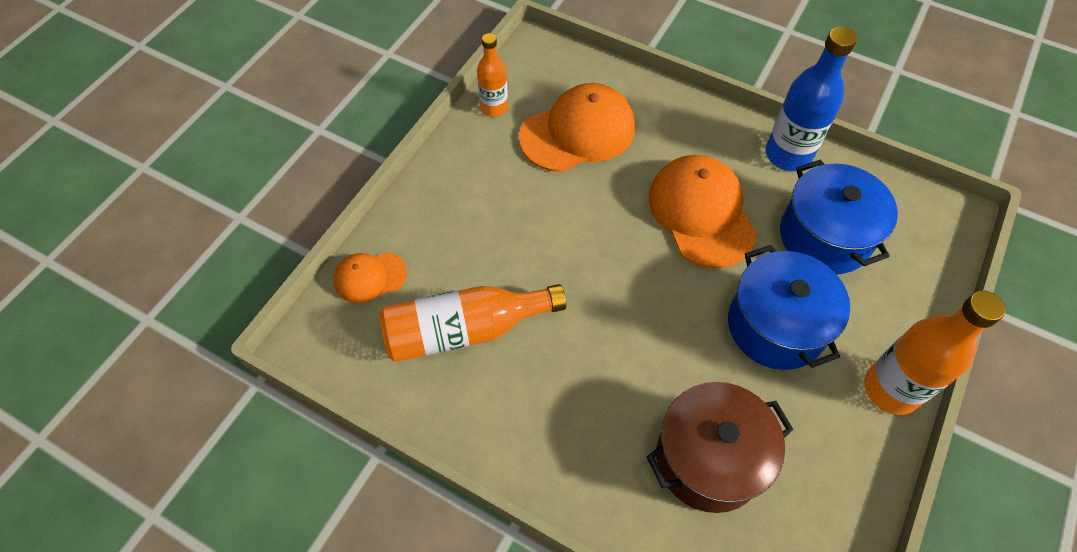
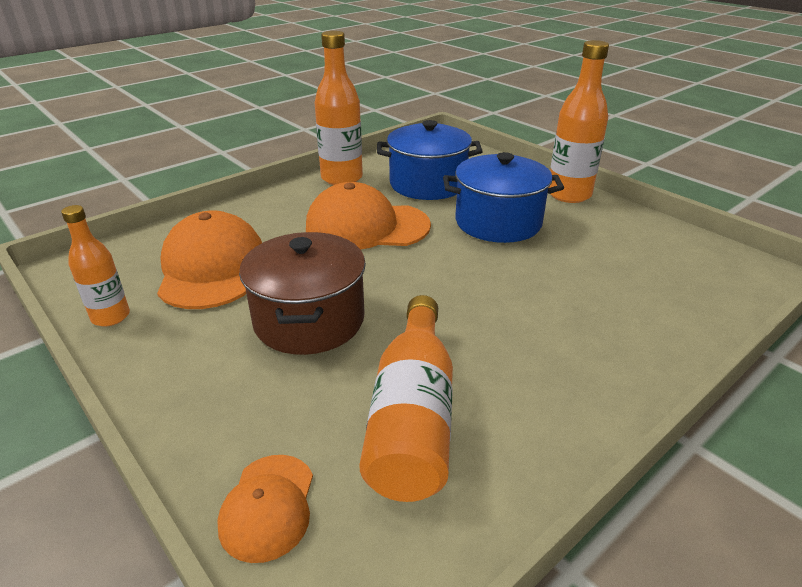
camera: 70 degrees left, 25 degrees down
(709, 459) = (616, 284): brown pot -> brown pot (309, 320)
(788, 155) = (342, 178): blue bottle -> orange bottle

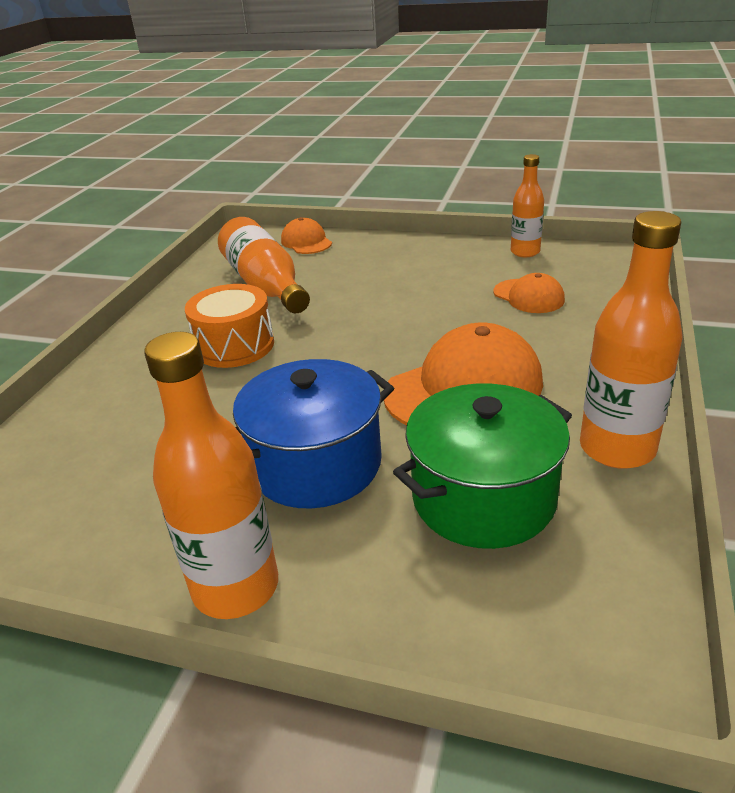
camera: 150 degrees right, 0 degrees up
(212, 268) = (528, 296): orange cap -> orange cap, size x0.54
(309, 320) = (392, 298): brown pot -> none
(428, 184) = (483, 498): blue pot -> green pot
(503, 333) = (234, 345): none -> orange drum

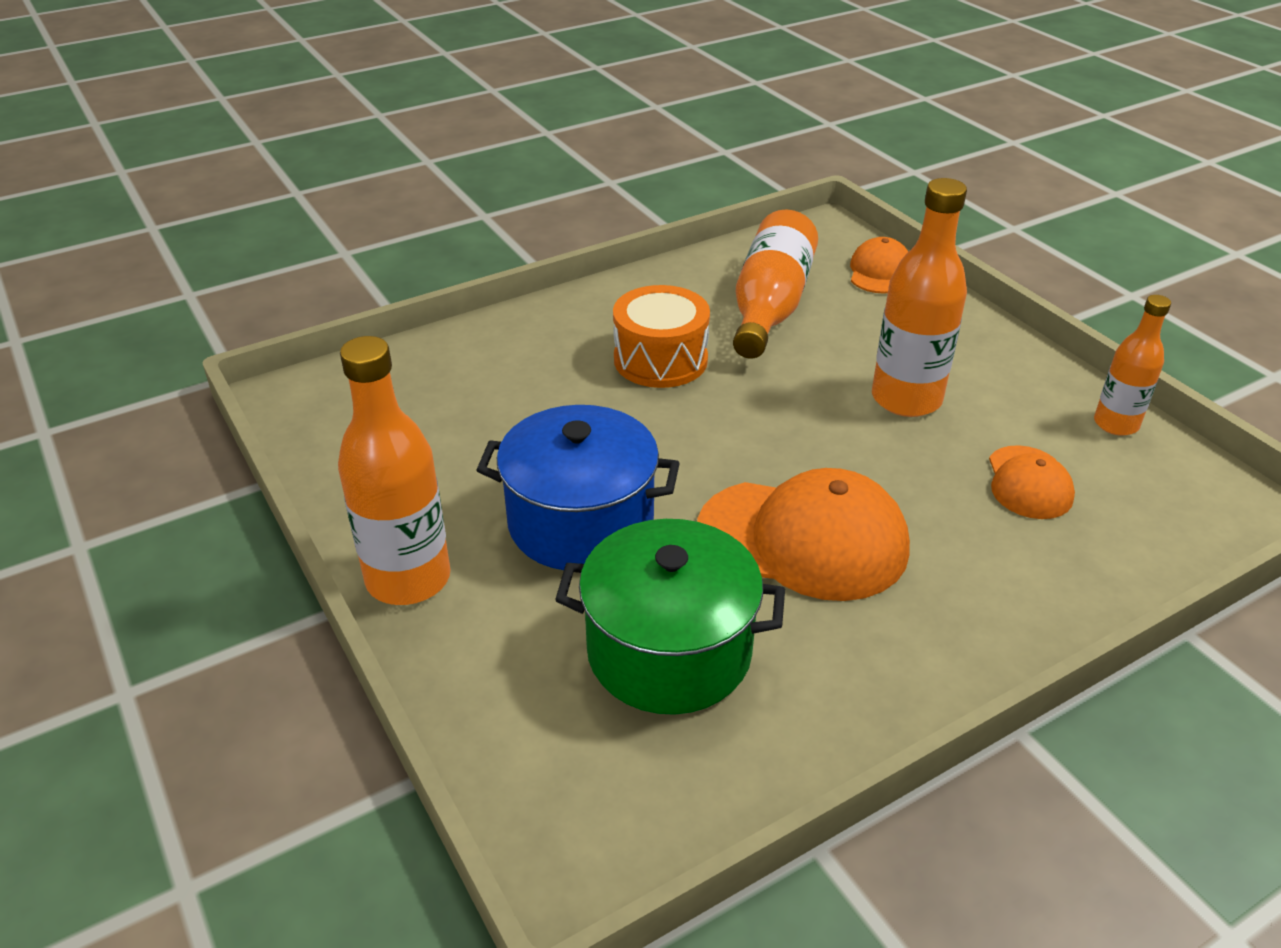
camera: 40 degrees right, 5 degrees up
(617, 448) = (856, 702): orange bottle -> orange bottle (906, 399)

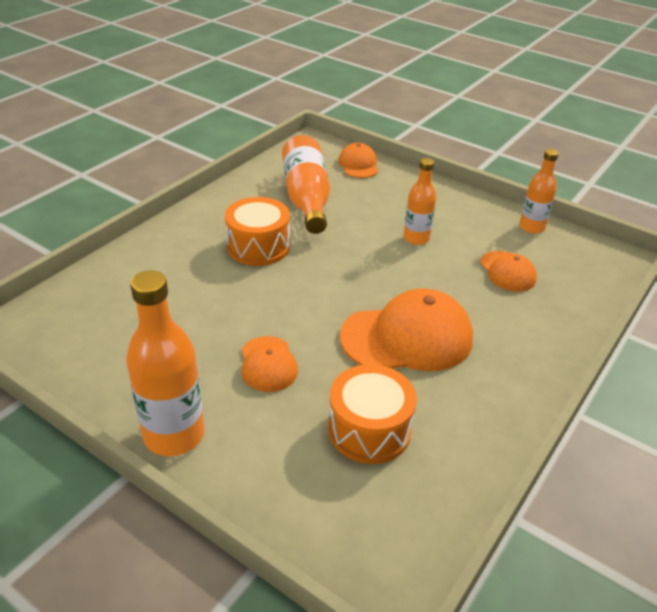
camera: 25 degrees left, 0 degrees up
(581, 522) = (268, 364): blue pot -> orange cap
(669, 651) = (369, 430): green pot -> orange drum
(906, 399) = (416, 238): orange bottle -> orange bottle, size x0.61

